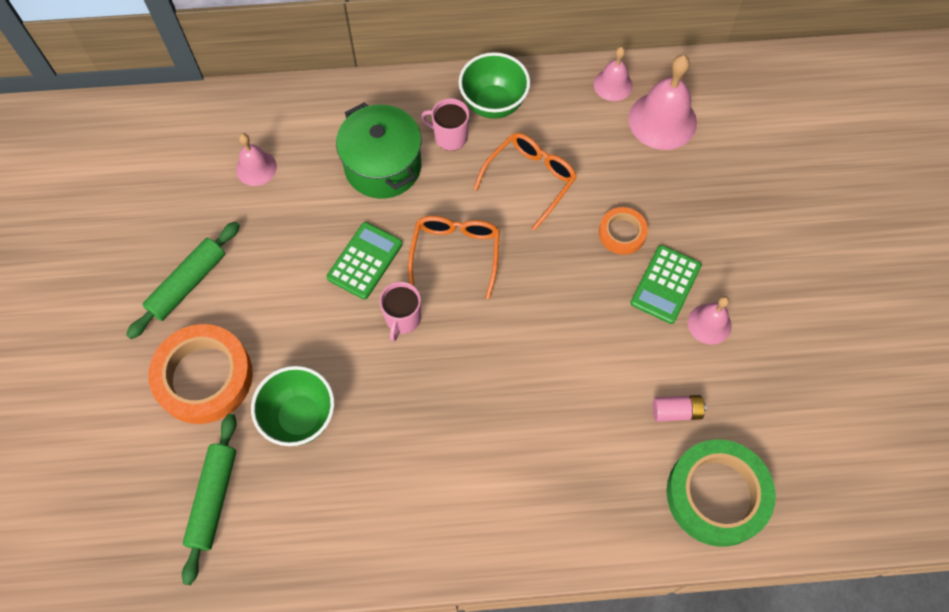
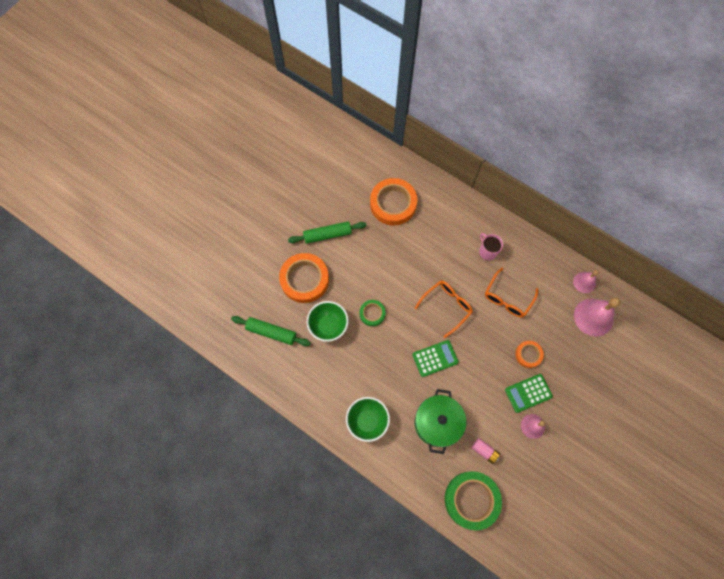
camera: 40 degrees right, 5 degrees up
(213, 499) = (271, 332): green rolling pin -> green rolling pin turned 60 degrees clockwise
(256, 168) = (393, 204): pink bell -> orange tape
(353, 346) = (372, 313): none -> green tape
(365, 261) = (406, 280): green calculator -> green calculator (435, 358)
(383, 166) = (447, 243): green pot -> green pot (437, 423)
(403, 319) = (401, 317): pink mug -> none
(493, 104) = (520, 250): green bowl -> green bowl (367, 421)
(530, 179) = (507, 298): orange glasses -> orange glasses turned 135 degrees clockwise

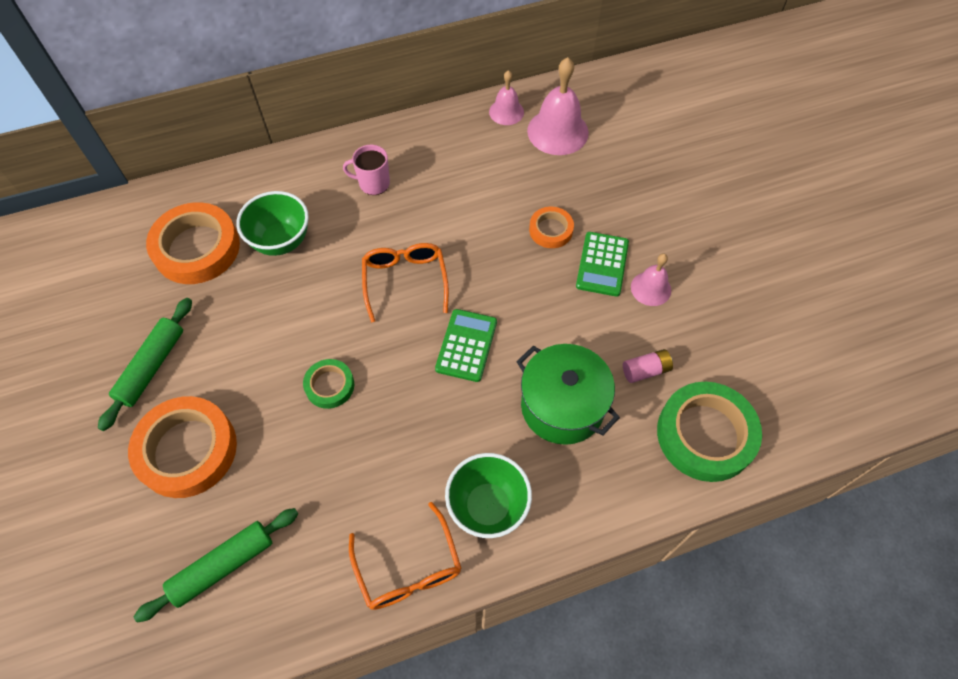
camera: 55 degrees left, 10 degrees down
(328, 326) = (293, 464): green bowl -> green bowl (281, 241)
(507, 298) = (456, 203): orange glasses -> orange glasses (408, 568)

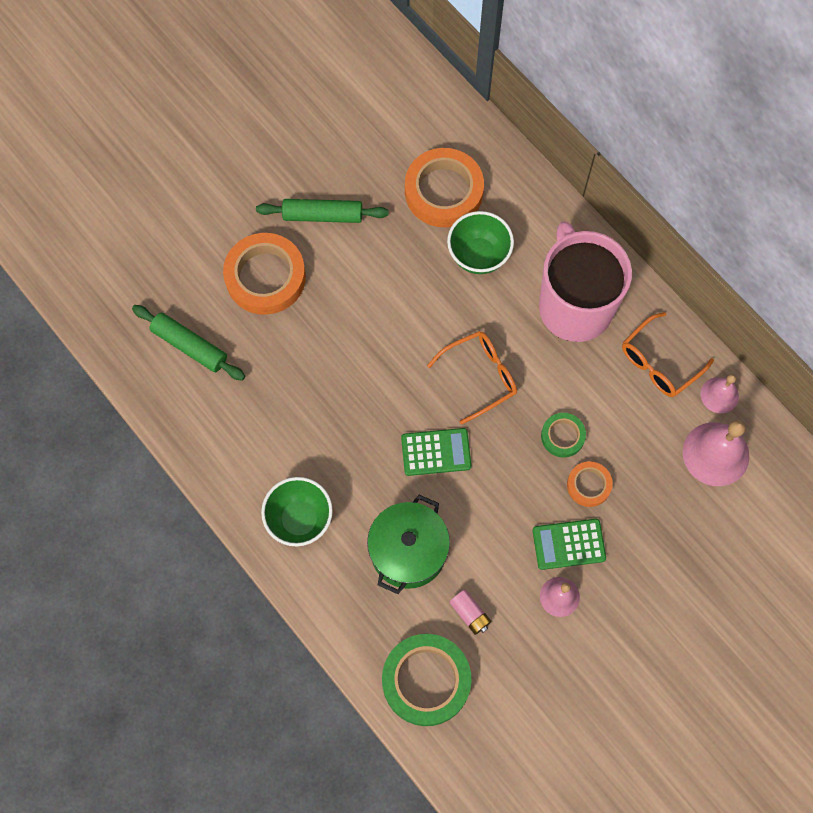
camera: 70 degrees right, 10 degrees up
(329, 385) = (357, 357): green tape -> green tape (562, 436)
(373, 183) = (575, 306): pink mug -> pink mug, size x2.43
(408, 568) = (232, 478): orange glasses -> orange glasses (659, 363)

